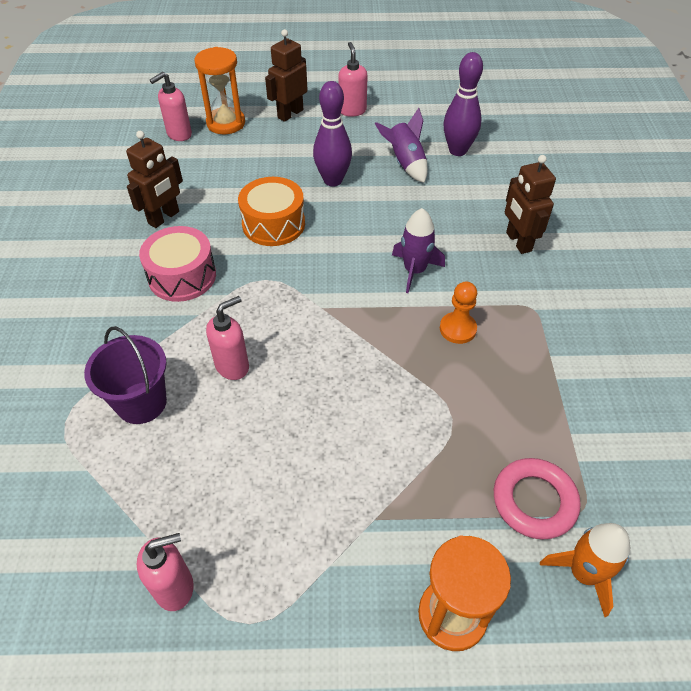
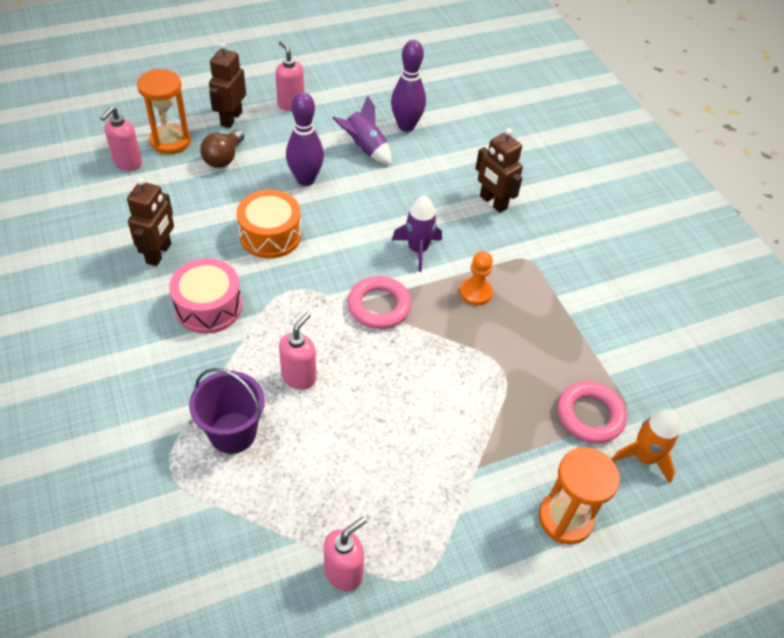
camera: 25 degrees left, 0 degrees up
(266, 146) = (224, 158): none -> brown light bulb
(347, 317) = (379, 306): none -> pink ring

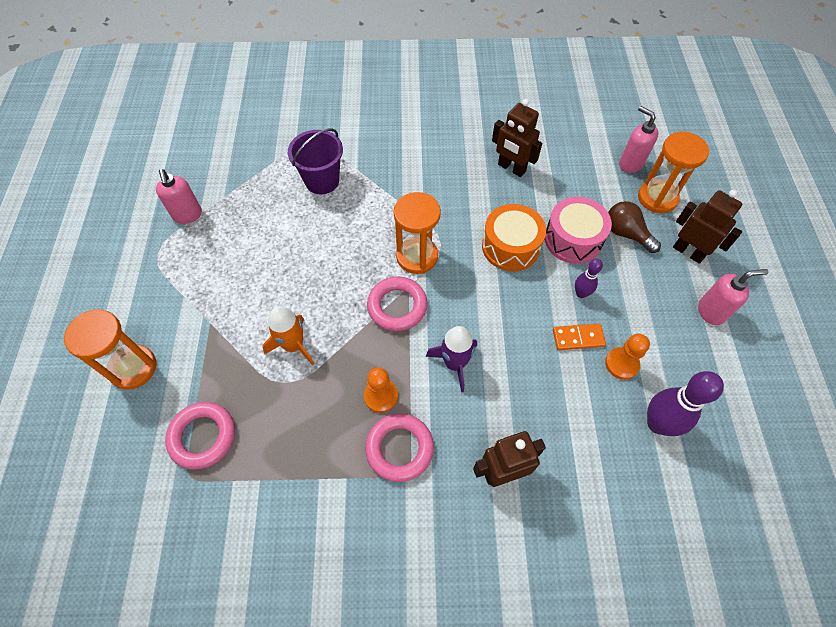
camera: 115 degrees right, 10 degrees up
(208, 307) = (443, 188): pink drum -> pink drum (573, 239)
(299, 377) = (350, 229): pink soap dispenser -> none
(305, 179) = (581, 293): purple bowling pin -> purple bowling pin, size x0.55
(312, 306) = (417, 256): none -> orange hourglass
(352, 176) = (578, 338): none -> orange domino
(365, 148) = (621, 364): purple rocket -> orange pawn
(512, 267) = (399, 448): none -> pink ring
(644, 457) = (139, 463): orange rocket -> orange rocket (293, 345)

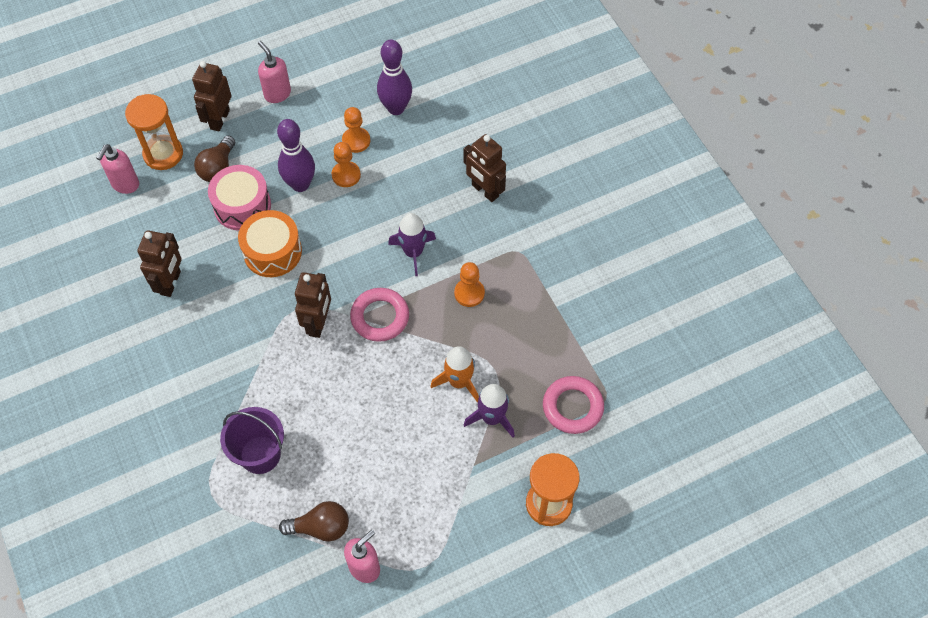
camera: 115 degrees left, 0 degrees up
(238, 199) = (321, 527): none -> brown light bulb
(241, 357) = (492, 418): none -> purple rocket
(399, 448) = (504, 262): pink ring -> none
(417, 256) = (318, 323): orange hourglass -> brown robot
(578, 338) = (346, 175): orange domino -> orange pawn
(581, 293) = (300, 184): purple bowling pin -> purple bowling pin, size x1.83

